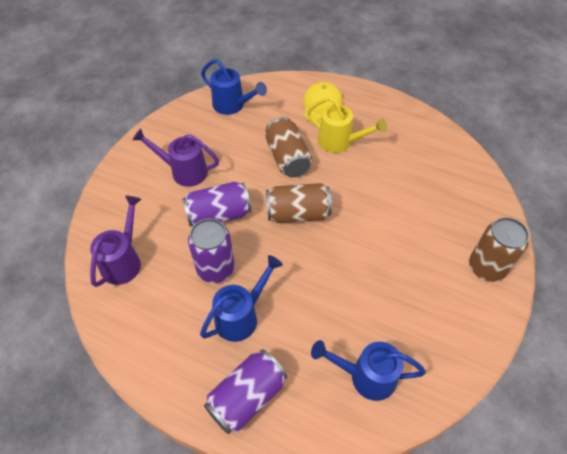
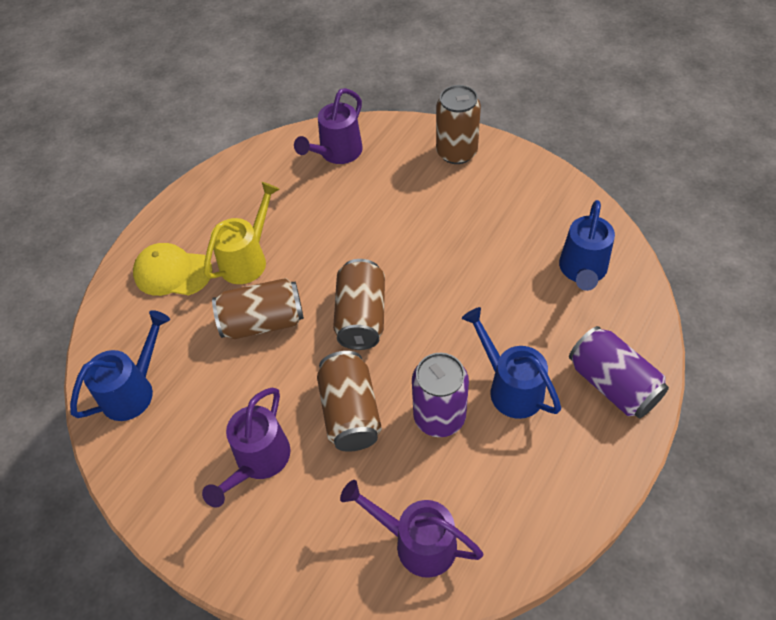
camera: 80 degrees left, 0 degrees up
(218, 215) = (350, 412): purple can -> brown can
(458, 181) = (337, 153): none -> purple watering can

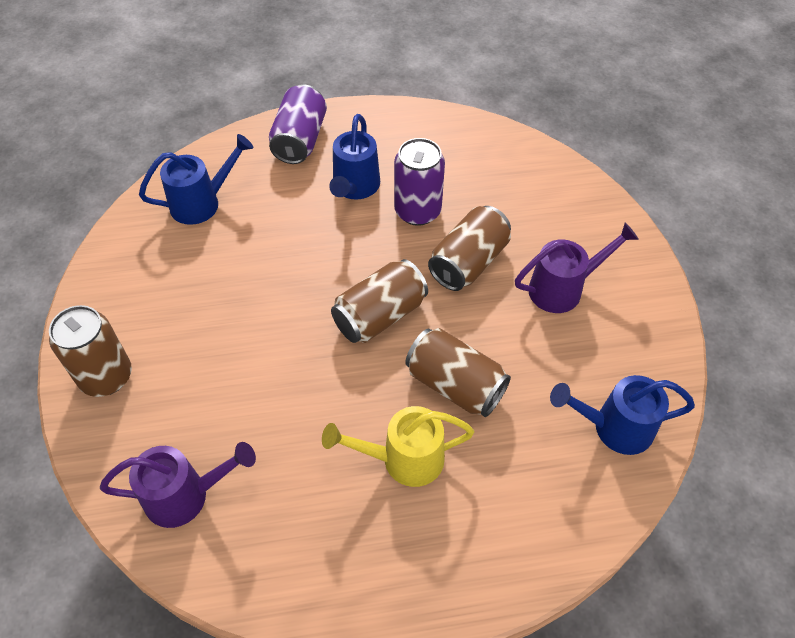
camera: 135 degrees left, 0 degrees up
(172, 272) = (482, 519): yellow cap -> none
(416, 542) = (513, 171): purple watering can -> none

